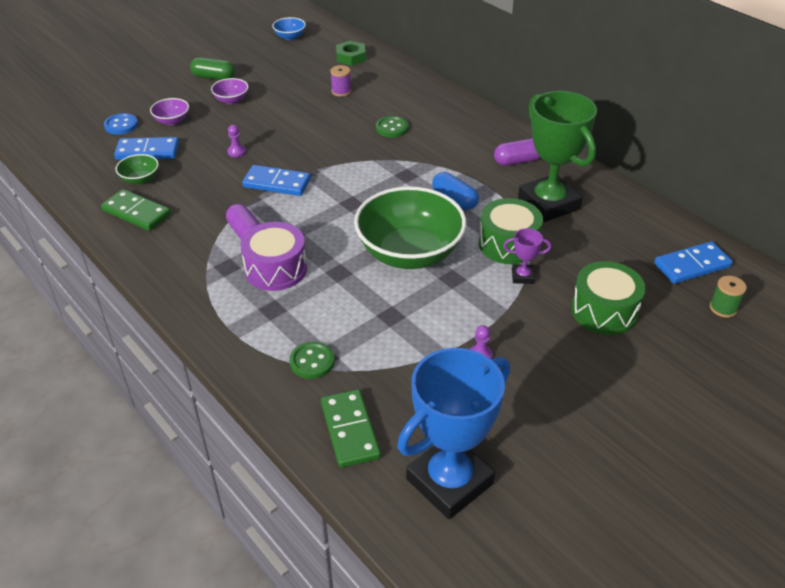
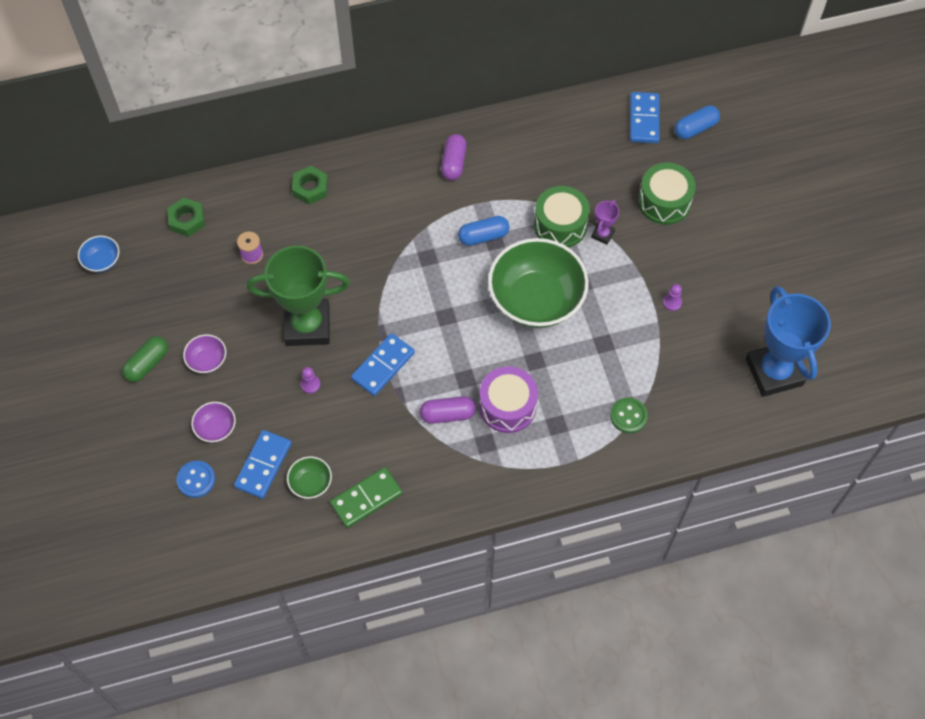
camera: 65 degrees left, 20 degrees up
(350, 430) = (706, 415): green domino -> none
(392, 128) = (345, 237): green button -> none
(425, 99) = (310, 188): none -> green nut
(548, 203) = (524, 171): green trophy -> green trophy (307, 326)
(723, 308) = (695, 128): green spool -> blue capsule

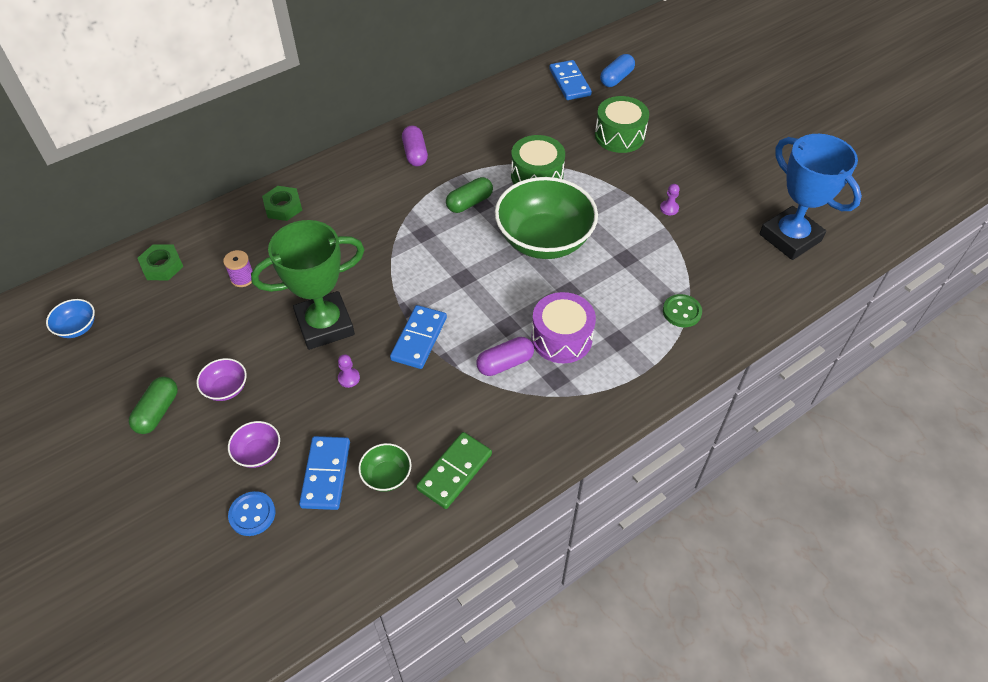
camera: 20 degrees left, 10 degrees down
(483, 236) = (469, 203): blue capsule -> green capsule
(602, 234) = (578, 173): purple trophy -> none

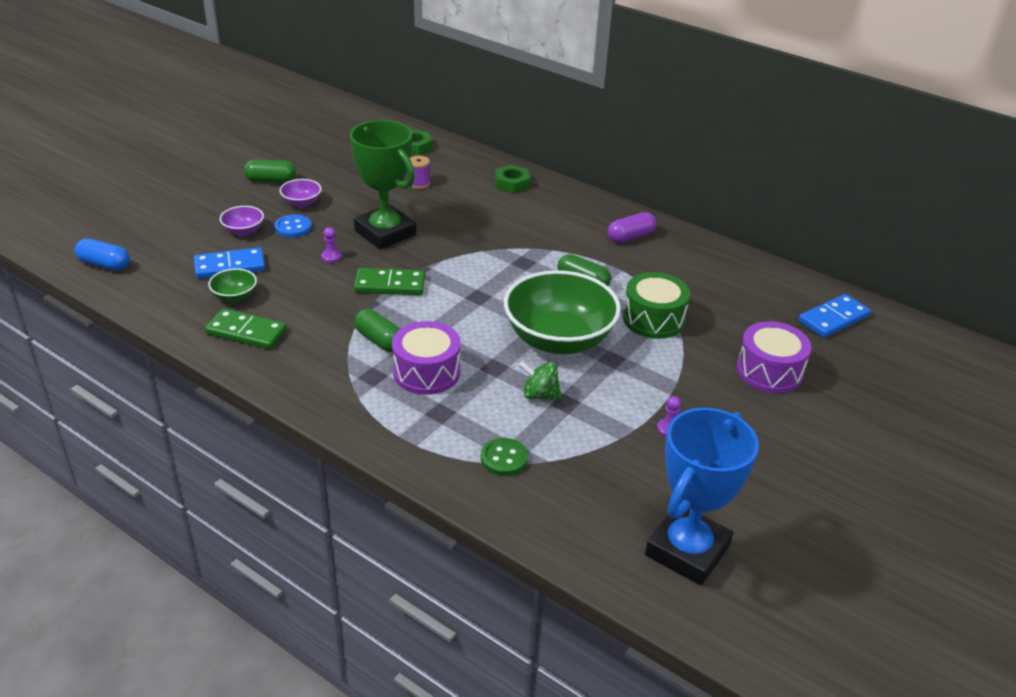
camera: 70 degrees right, 15 degrees down
(77, 327) = (338, 130): blue bowl -> none
(252, 514) = (186, 241): blue button -> blue button (293, 227)
(419, 339) = (390, 285): blue domino -> green domino
(505, 363) = (379, 340): purple capsule -> green capsule
(611, 271) = (540, 395): none -> green spinning top
(616, 78) = (876, 354): blue capsule -> blue capsule (104, 264)
(619, 136) = (769, 371): green drum -> purple drum

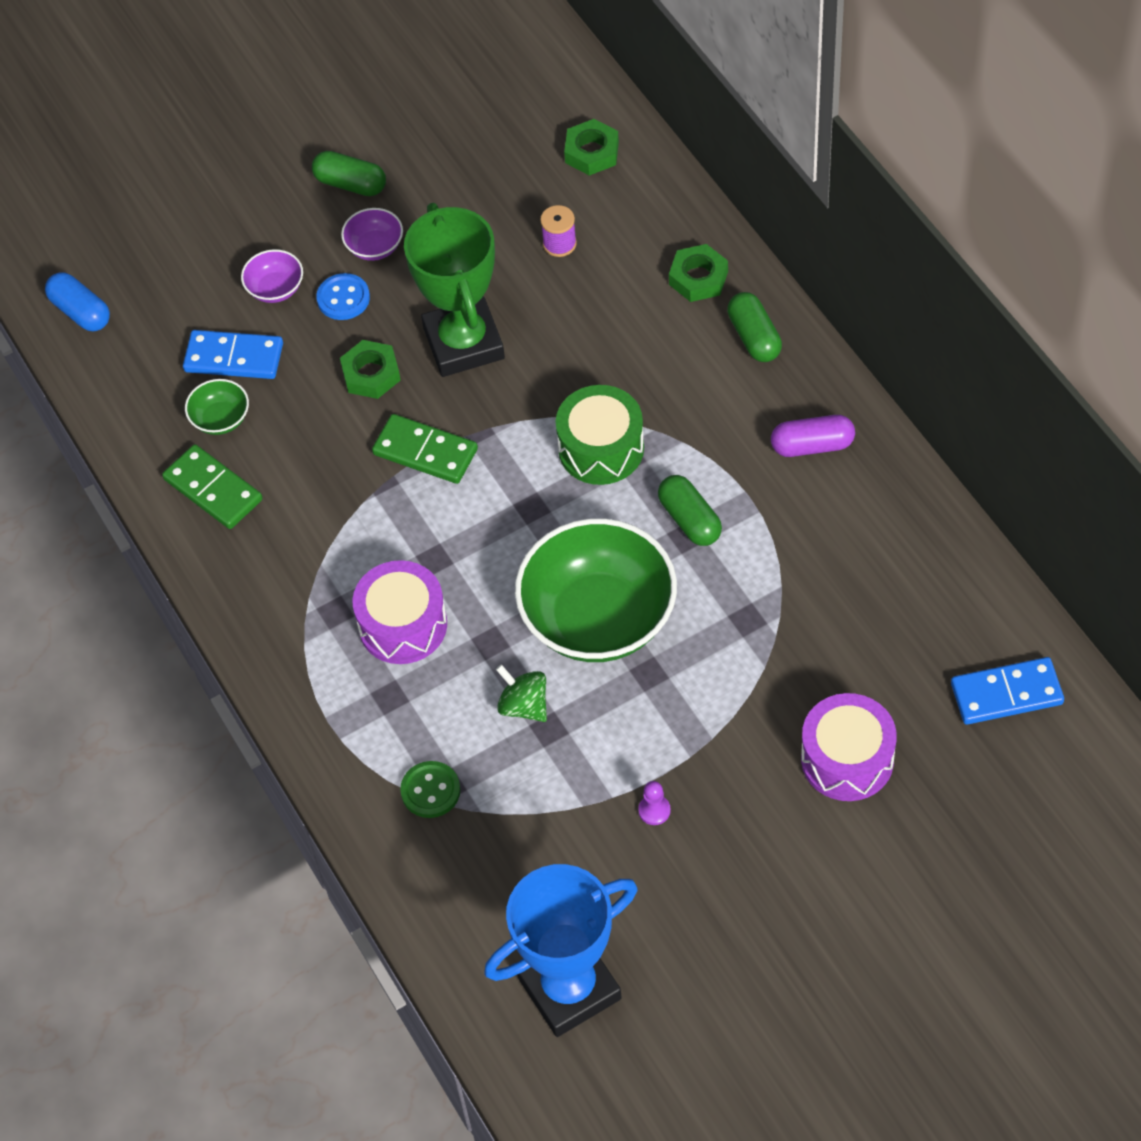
camera: 30 degrees right, 20 degrees up
(331, 257) = (371, 374): purple pawn -> green nut
(379, 340) = (369, 552): green capsule -> green capsule (754, 337)
(653, 319) = (747, 619): green drum -> green drum (601, 448)

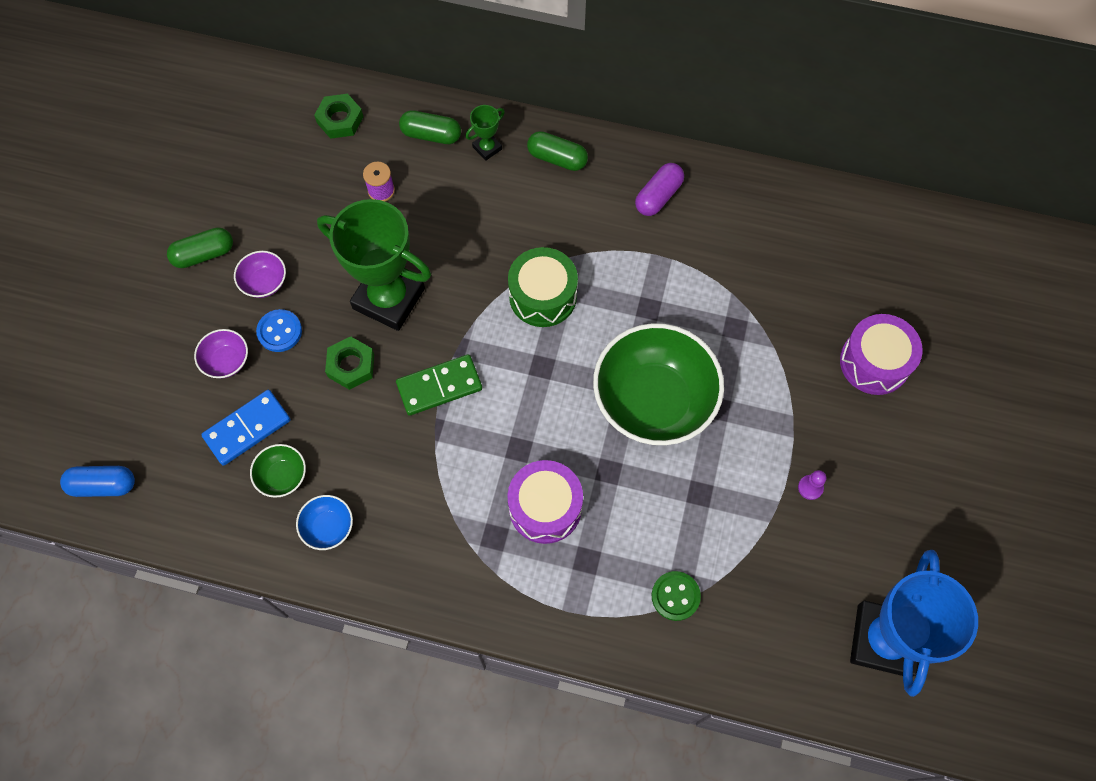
camera: 50 degrees left, 10 degrees up
(213, 490) = (328, 527): green domino -> blue bowl
(524, 705) = (670, 492): green spinning top -> none
(689, 520) = (639, 296): green capsule -> green capsule (431, 135)
(698, 278) = (487, 148): green nut -> green trophy
(1006, 693) = (909, 252): blue domino -> none

